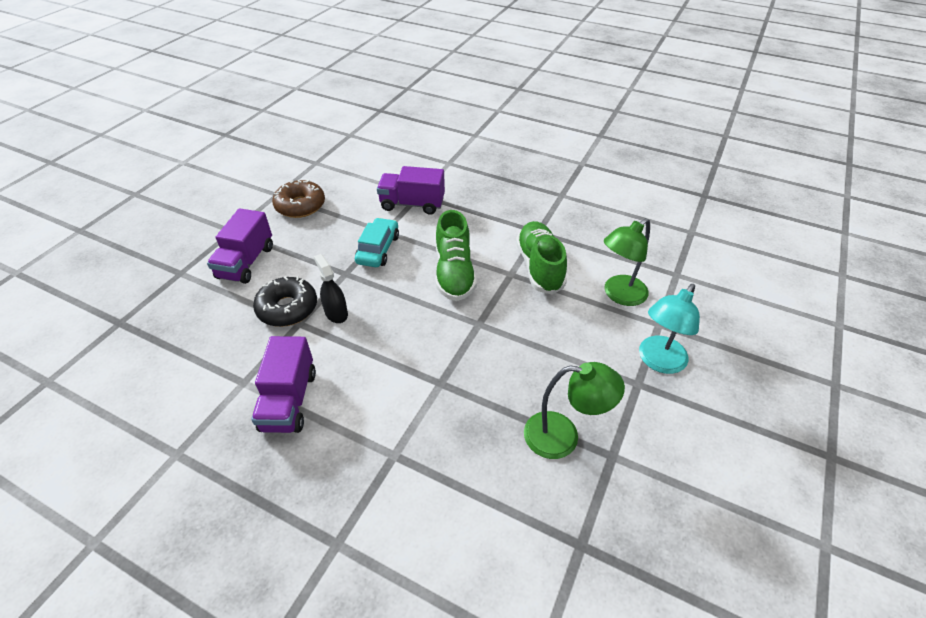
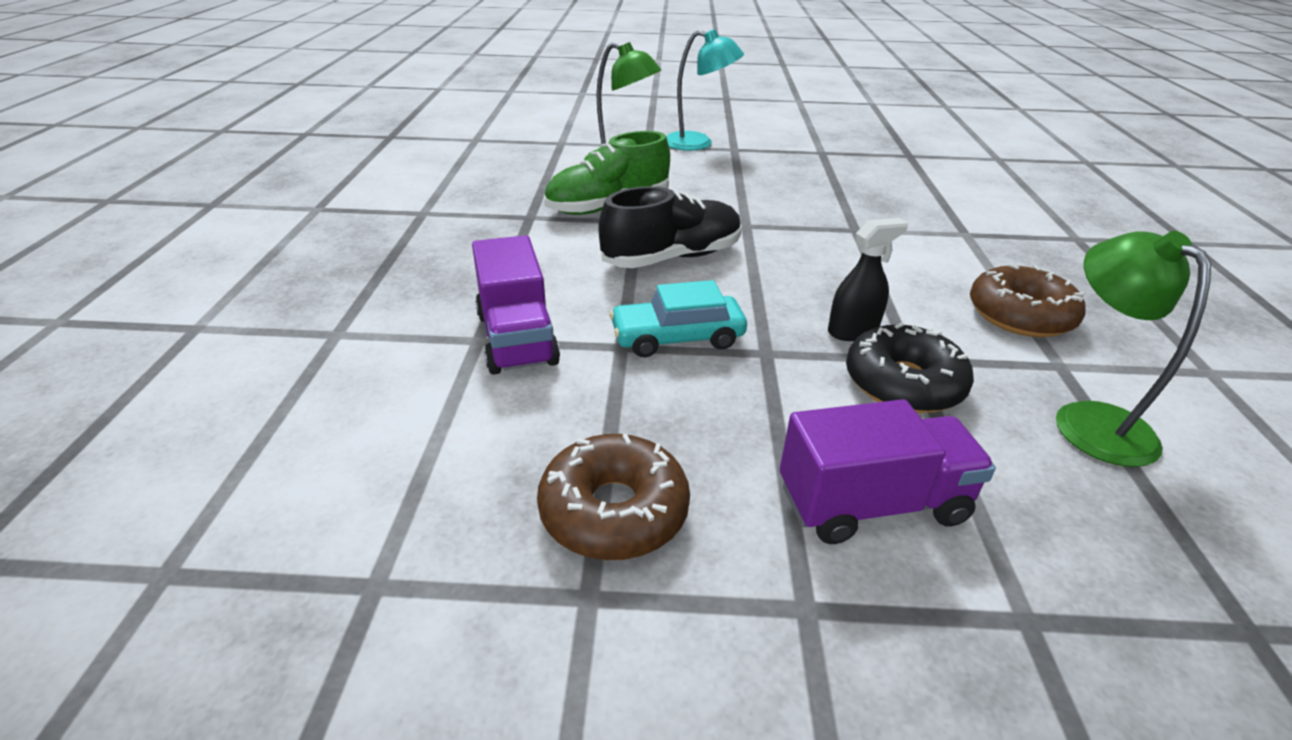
camera: 115 degrees left, 10 degrees down
(289, 400) = (1020, 315): purple truck -> brown donut
(336, 313) = (853, 330): black spray bottle -> black spray bottle turned 150 degrees counterclockwise
(454, 273) = (672, 257): green shoe -> black shoe
(563, 436) = (831, 169): green lamp -> green lamp (1089, 420)

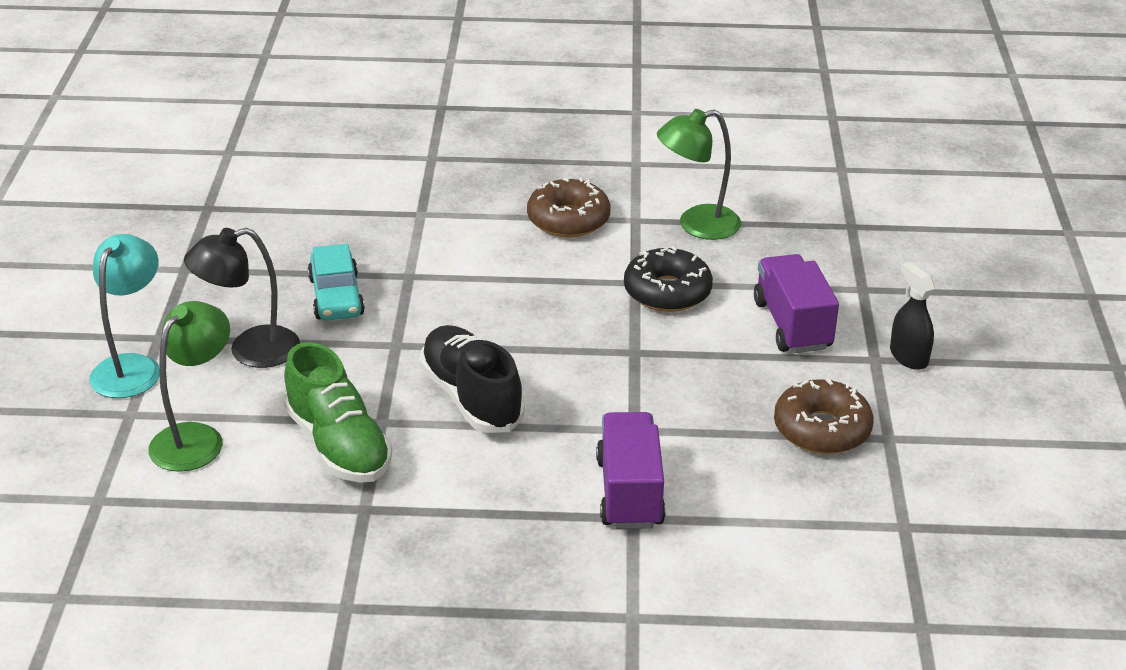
camera: 90 degrees left, 0 degrees up
(517, 339) = (629, 492): purple truck -> purple truck turned 75 degrees counterclockwise
(677, 337) = (618, 398): turquoise car -> turquoise car (336, 297)
(724, 174) = (250, 351): none -> black lamp
(853, 330) = (598, 304): black spray bottle -> black spray bottle (908, 356)

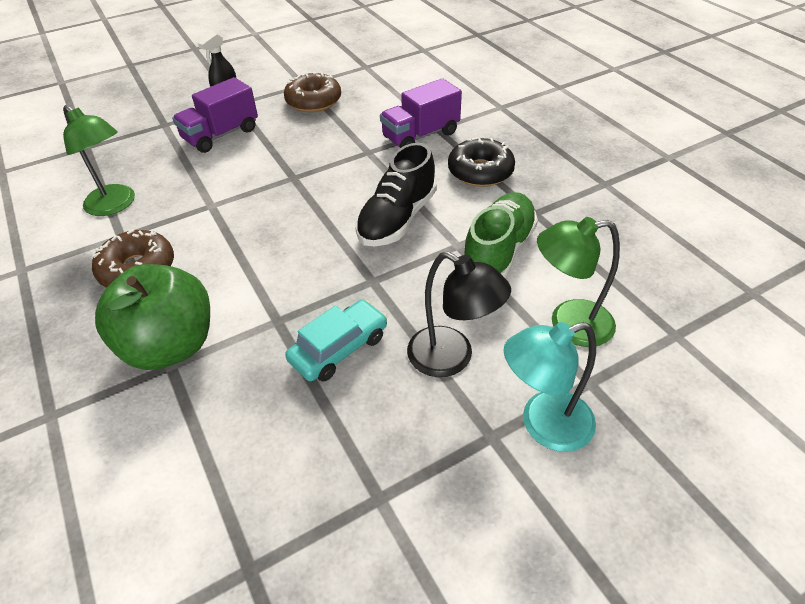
camera: 120 degrees left, 10 degrees up
(443, 217) = (170, 346): none -> green apple
(667, 292) = (214, 188): black donut -> black donut (480, 171)

